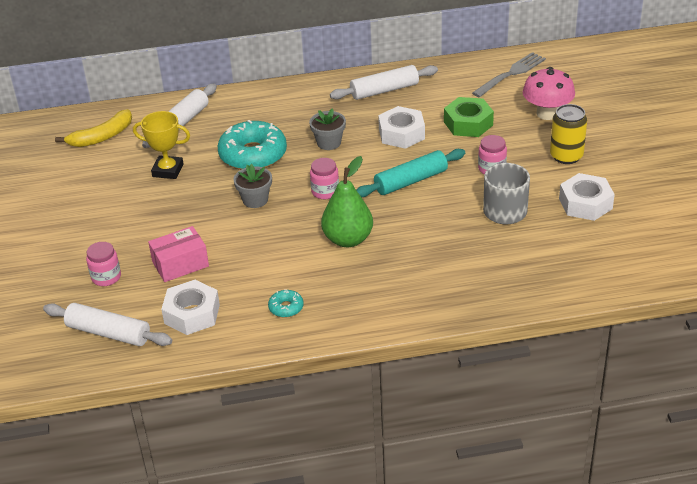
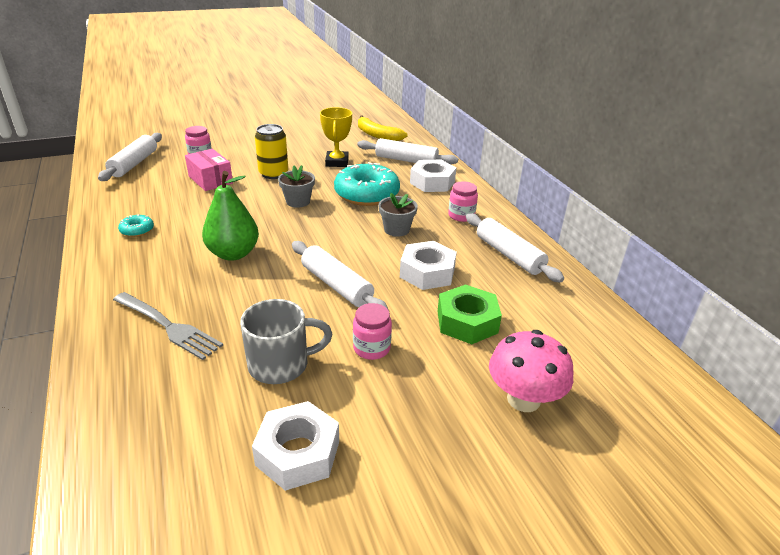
camera: 75 degrees right, 5 degrees down
(192, 314) = (144, 191): white nut -> white nut (432, 182)
(325, 191) = (313, 234): pink jar -> pink jar (461, 215)
(411, 181) = (336, 285): turquoise rolling pin -> white rolling pin
(510, 74) = (606, 355): grey fork -> grey fork (167, 326)
(566, 156) = (418, 426): yellow can -> yellow can (273, 174)

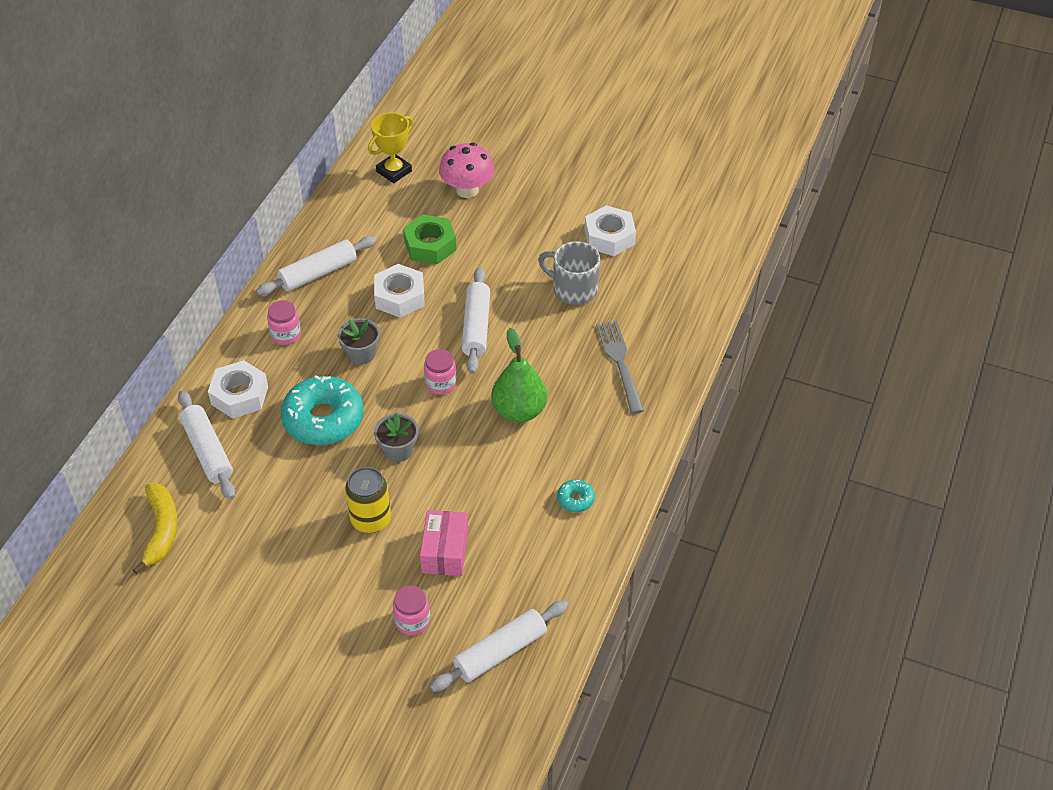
camera: 135 degrees left, 15 degrees up
(337, 162) = (281, 498): yellow trophy -> yellow trophy (394, 171)
(371, 348) = (509, 266): pink jar -> pink jar (440, 383)
(509, 255) = (318, 273): white rolling pin -> white rolling pin turned 45 degrees clockwise

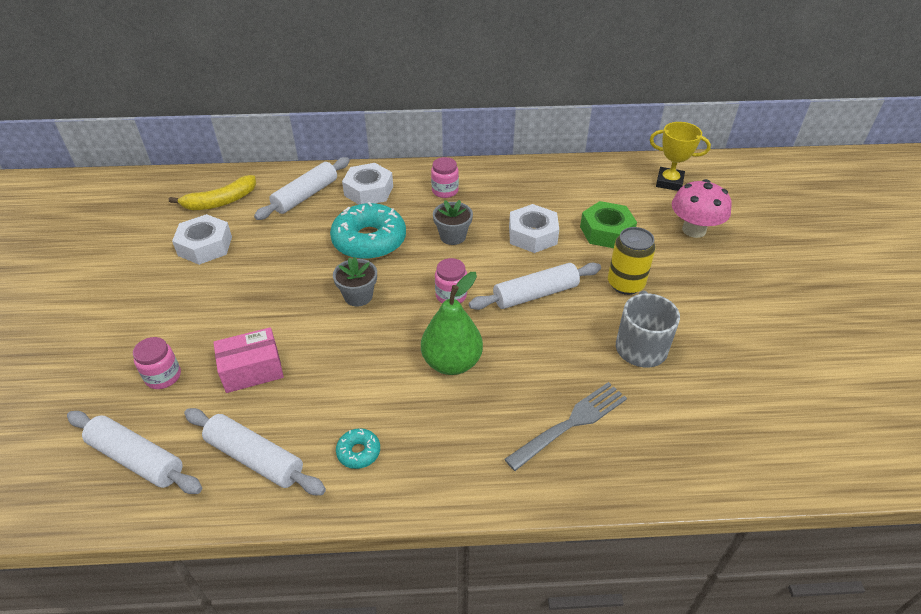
camera: 65 degrees right, 5 degrees down
(318, 273) = (521, 184): white rolling pin -> white rolling pin (255, 458)
(371, 519) = (272, 307): yellow can -> yellow can (625, 284)
(609, 237) = (738, 350): white nut -> white nut (205, 246)

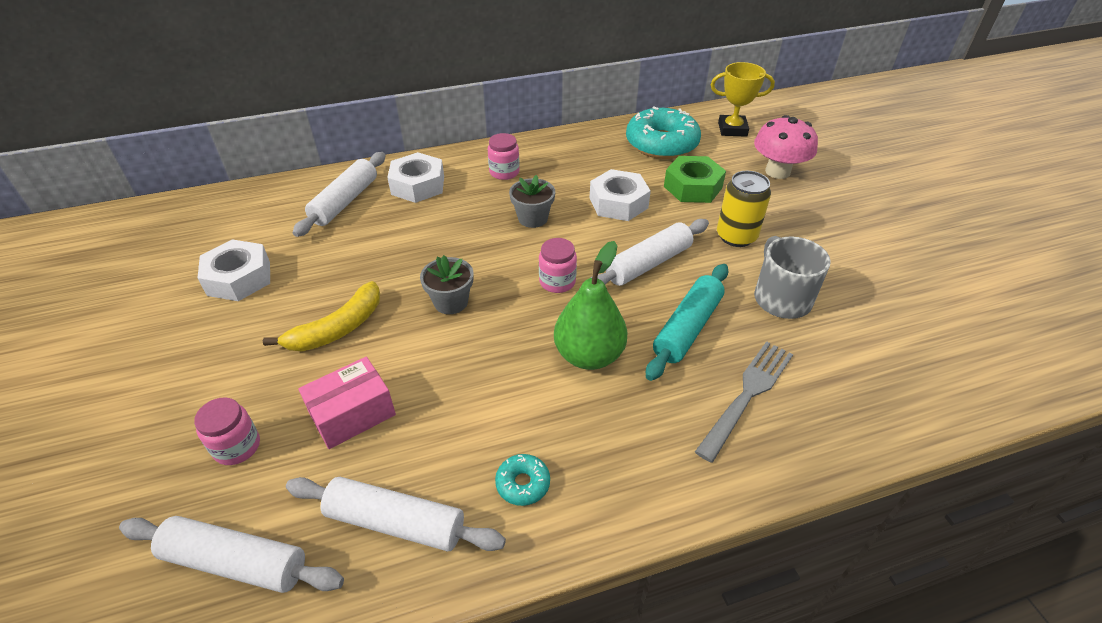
camera: 15 degrees left, 0 degrees up
(221, 201) = (241, 224): yellow banana -> yellow banana (338, 328)
(369, 241) = (440, 239): turquoise donut -> turquoise donut (661, 144)
(545, 357) = (687, 328): none -> turquoise rolling pin

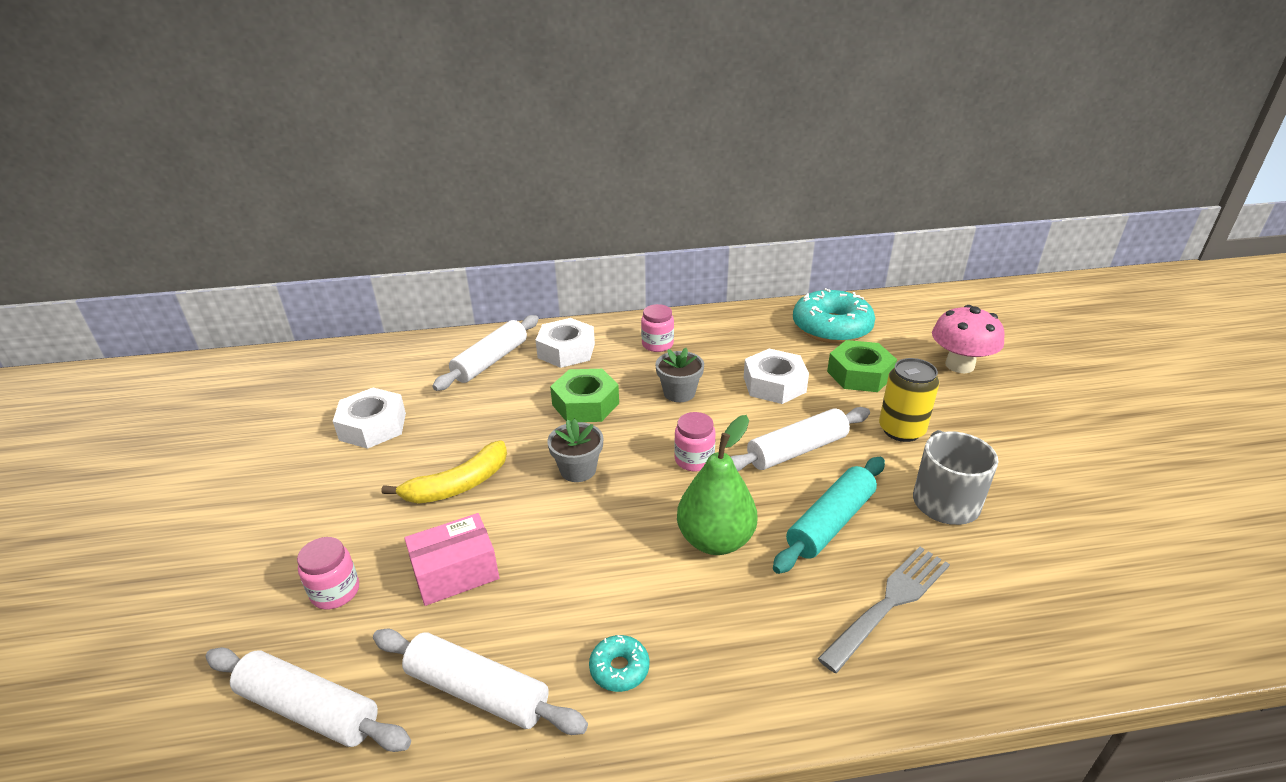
camera: 10 degrees right, 10 degrees down
(446, 237) = (585, 404): none -> green nut
(732, 129) = (913, 318): yellow trophy -> none

